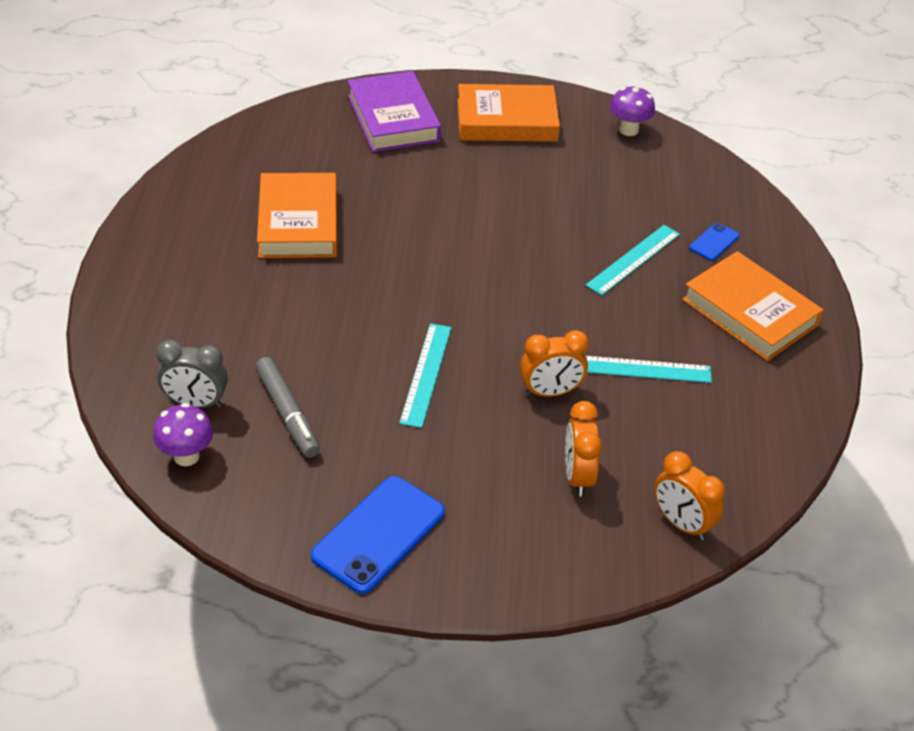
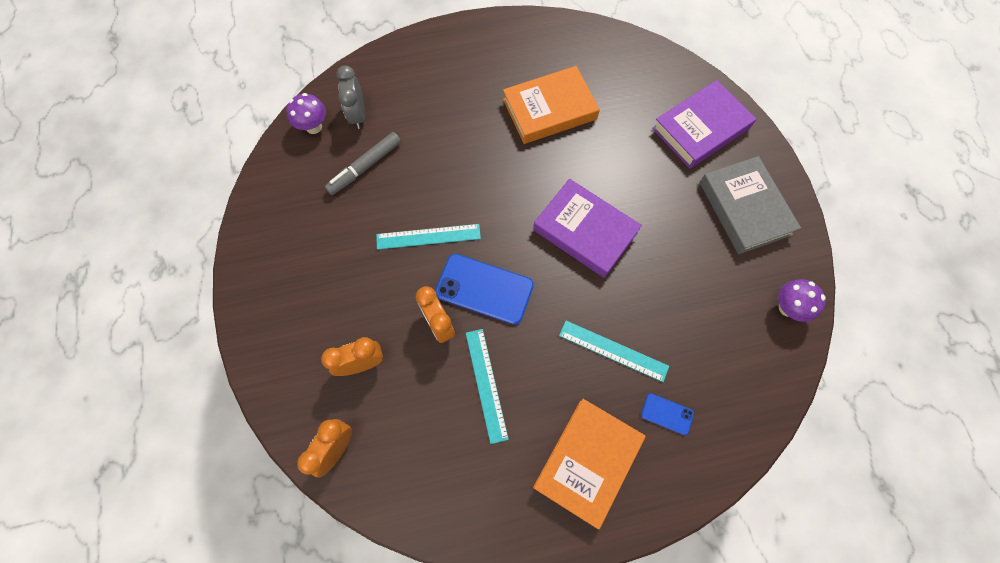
camera: 75 degrees right, 25 degrees up
(379, 534) = (278, 252): blue phone -> blue phone (484, 289)
(480, 240) = (585, 231): none -> purple book
(507, 120) = (744, 208): orange book -> grey book

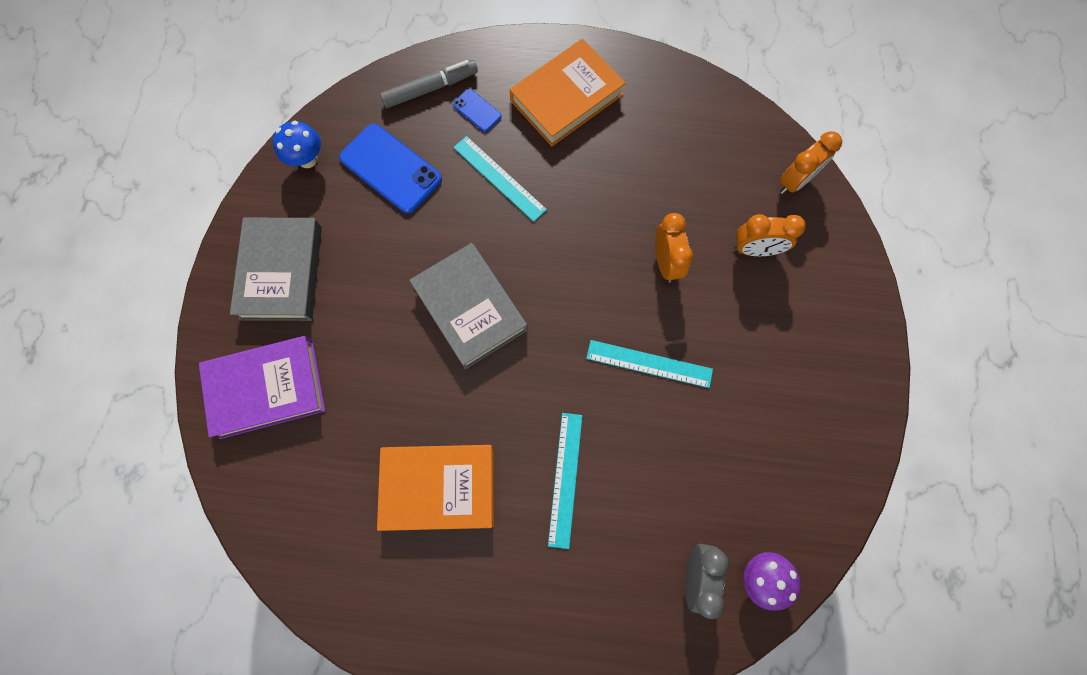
camera: 160 degrees left, 5 degrees up
(365, 167) = (702, 486): grey marker -> grey marker (430, 89)
(484, 289) = (606, 282): blue phone -> blue phone (391, 168)
(486, 384) = (636, 189): turquoise ruler -> turquoise ruler (565, 479)
(585, 231) = (470, 308): purple book -> grey book
(787, 308) = (307, 159): purple mushroom -> blue mushroom

